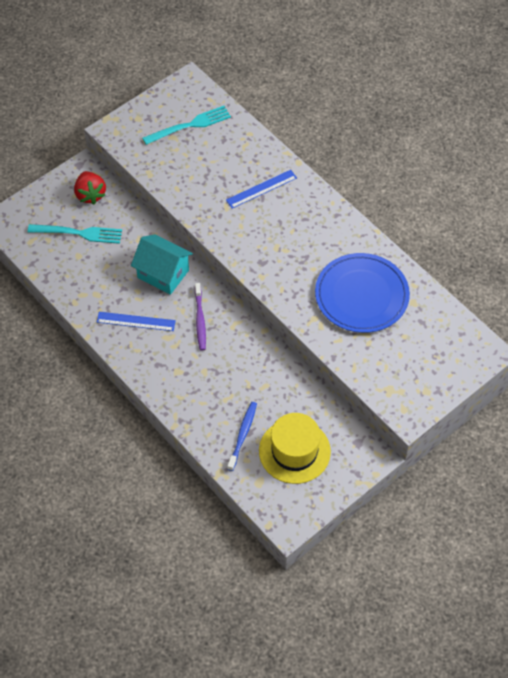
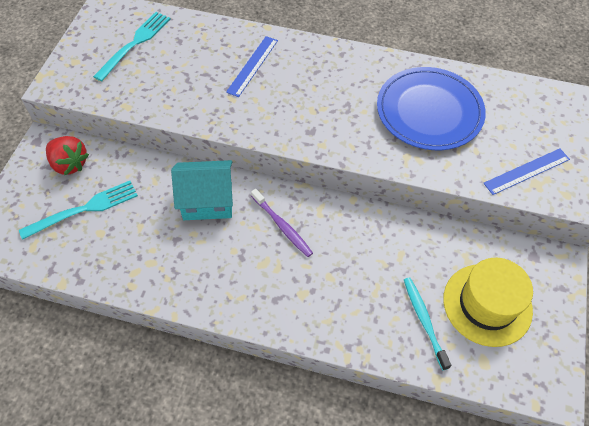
camera: 35 degrees left, 0 degrees up
(136, 321) = (216, 267): blue ruler -> blue ruler (527, 171)
(243, 435) = (424, 320): blue toothbrush -> turquoise toothbrush

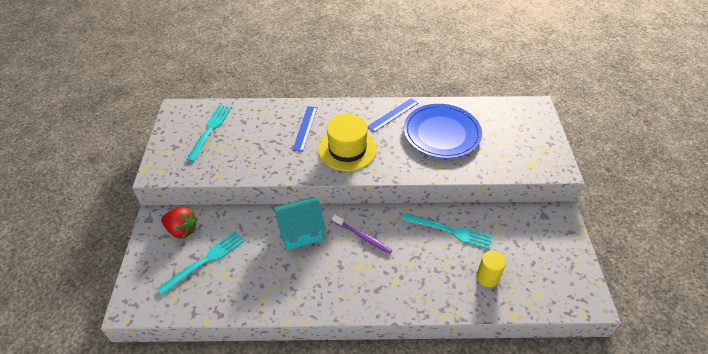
camera: 15 degrees left, 10 degrees down
(397, 246) = (450, 231): none -> turquoise fork
(424, 320) = (487, 277): turquoise toothbrush -> yellow cylinder
(487, 304) = (525, 255): yellow hat -> yellow hat (347, 149)
(527, 171) = (521, 158): blue ruler -> blue ruler (393, 115)

